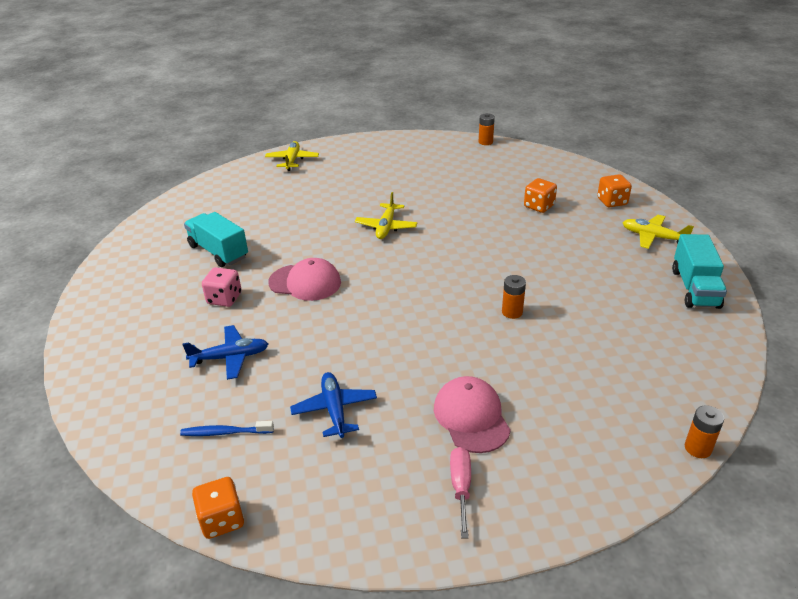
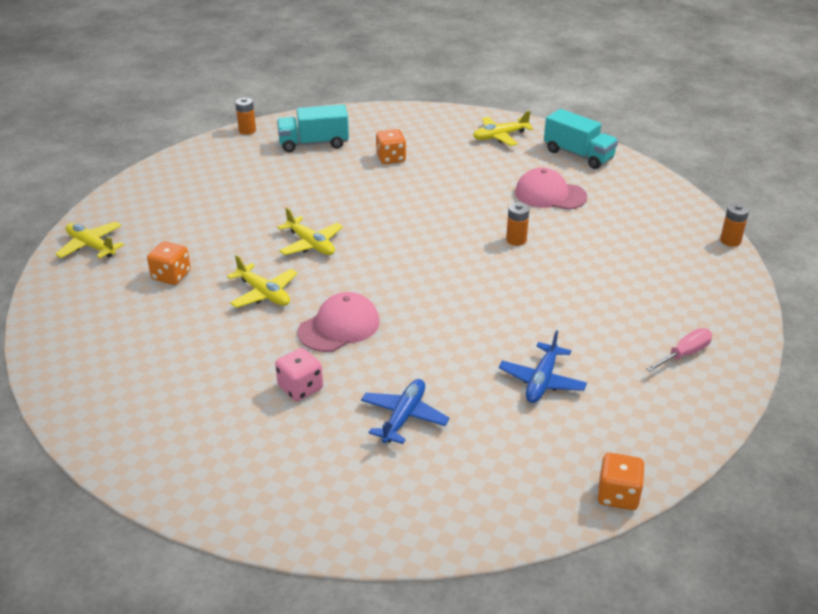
camera: 55 degrees left, 0 degrees up
(218, 252) = (205, 362): turquoise truck -> turquoise truck (314, 144)
(225, 432) = (510, 457): blue toothbrush -> none
(310, 237) = (264, 293): none -> yellow plane
(334, 409) = (542, 381): blue plane -> blue plane turned 90 degrees counterclockwise
(461, 487) = (684, 354): pink screwdriver -> pink screwdriver turned 105 degrees clockwise
(471, 417) = (617, 316): pink cap -> pink cap (550, 194)
(612, 202) = (431, 127): orange dice -> orange dice (171, 276)

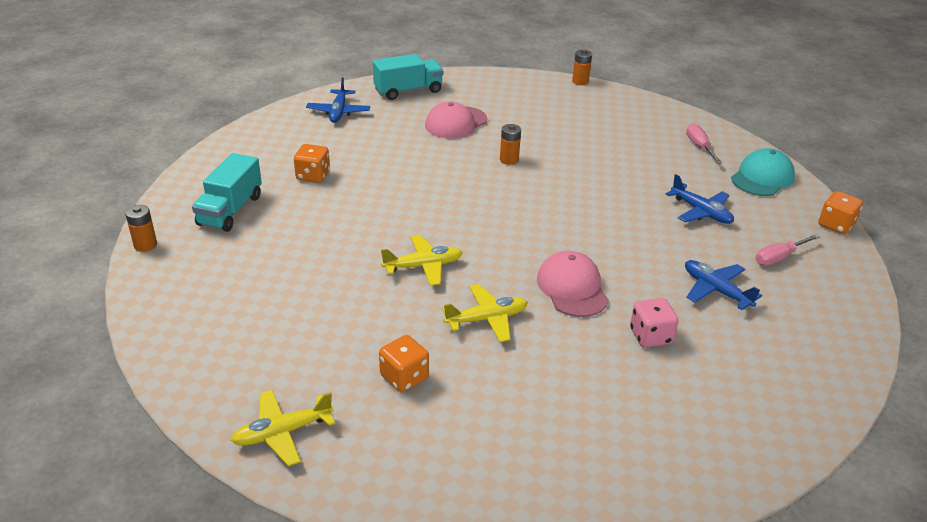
camera: 65 degrees left, 0 degrees up
(500, 136) = (338, 112): yellow plane -> blue plane
(503, 455) = (778, 257): none -> pink screwdriver
(667, 416) = (762, 177): none -> turquoise cap

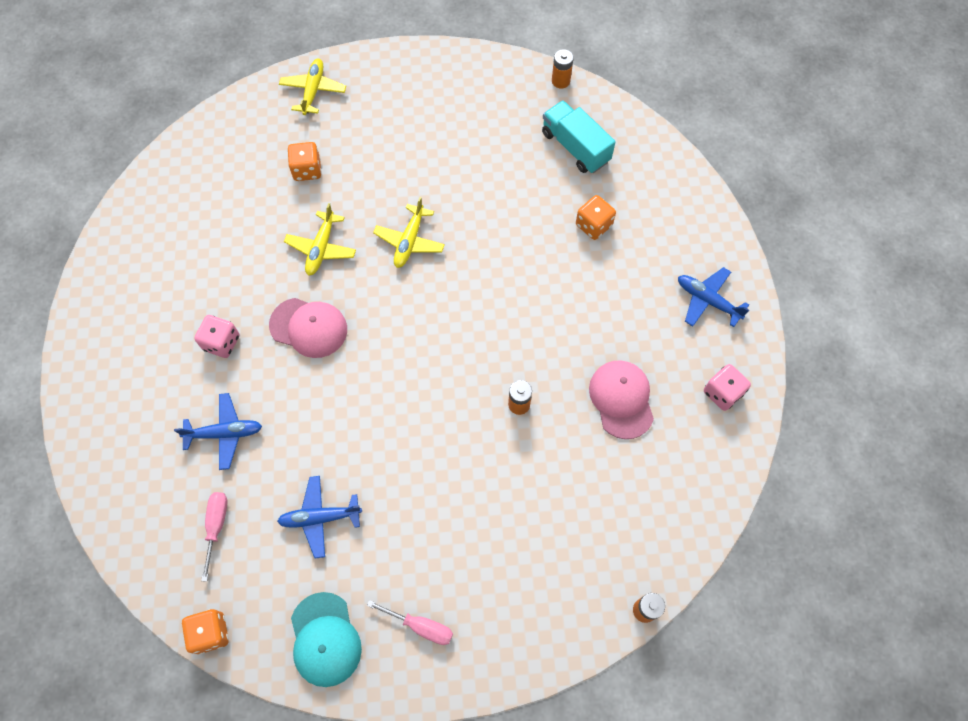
camera: 125 degrees right, 30 degrees up
(408, 91) = (722, 393): turquoise truck -> pink dice

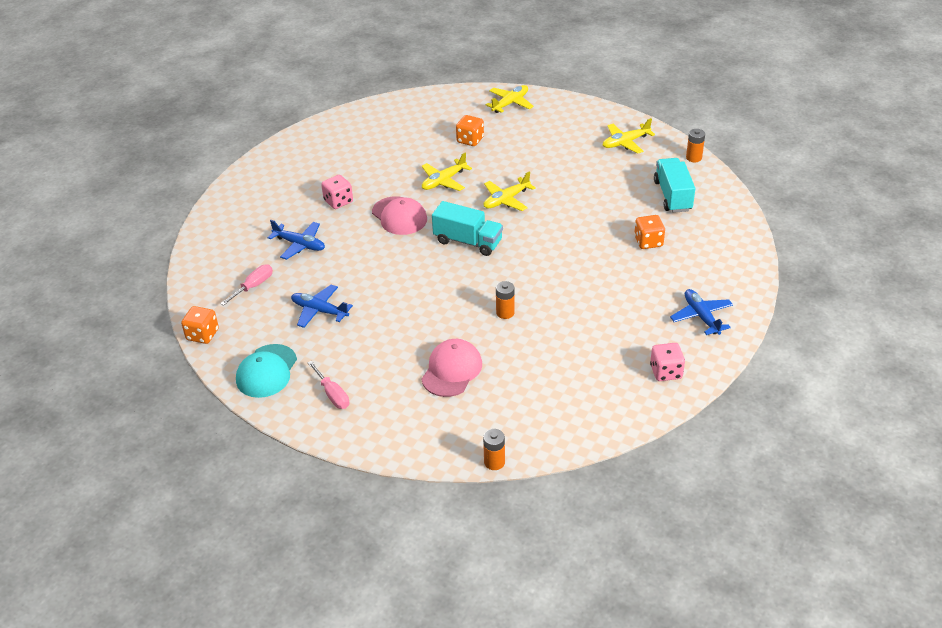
camera: 35 degrees right, 25 degrees down
(411, 325) = (468, 241): none -> turquoise truck
(478, 92) = (625, 143): none -> yellow plane
(621, 399) = (583, 342): pink cap -> pink cap (452, 370)

